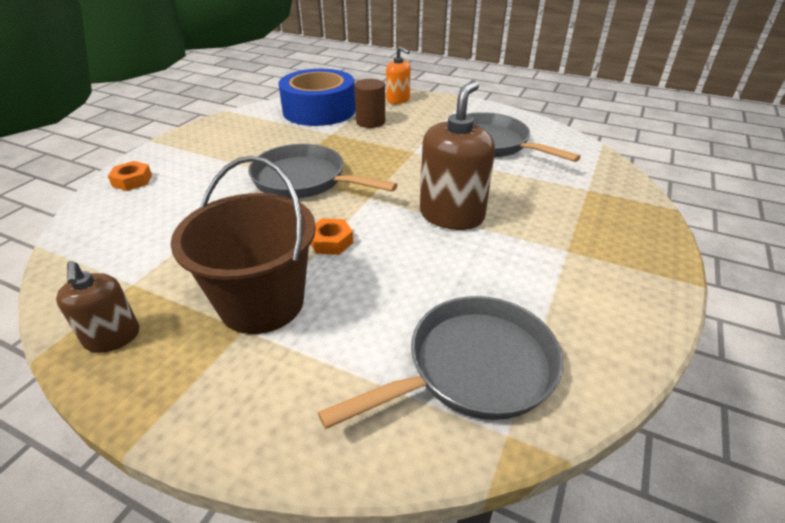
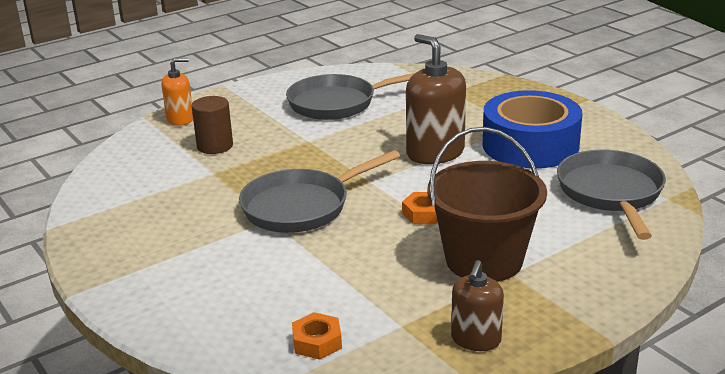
camera: 60 degrees left, 10 degrees down
(112, 337) = (476, 339): brown soap dispenser -> brown soap dispenser turned 105 degrees clockwise
(132, 181) = (179, 314): orange nut -> orange nut (317, 342)
(319, 110) = (143, 168): blue tape -> blue tape (530, 145)

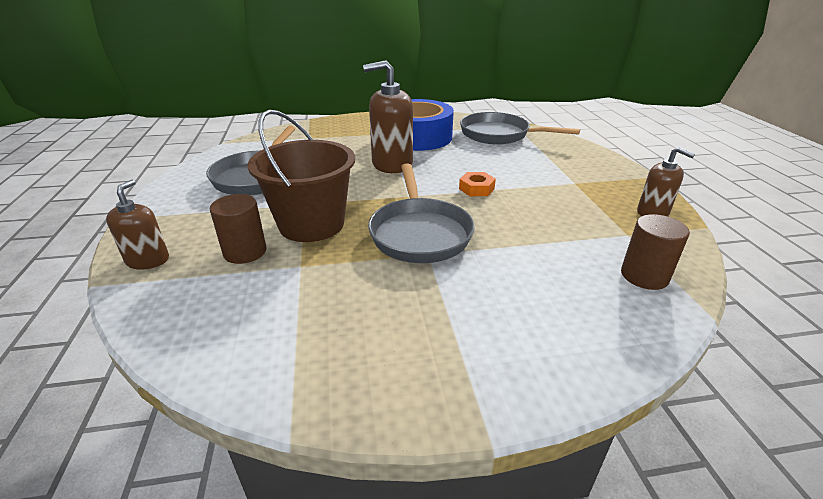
camera: 65 degrees left, 5 degrees up
(180, 119) = (148, 260): orange soap dispenser -> brown soap dispenser
(317, 342) = (644, 276): orange nut -> brown cylinder
(484, 260) = (554, 186): brown bucket -> brown bucket (311, 224)

